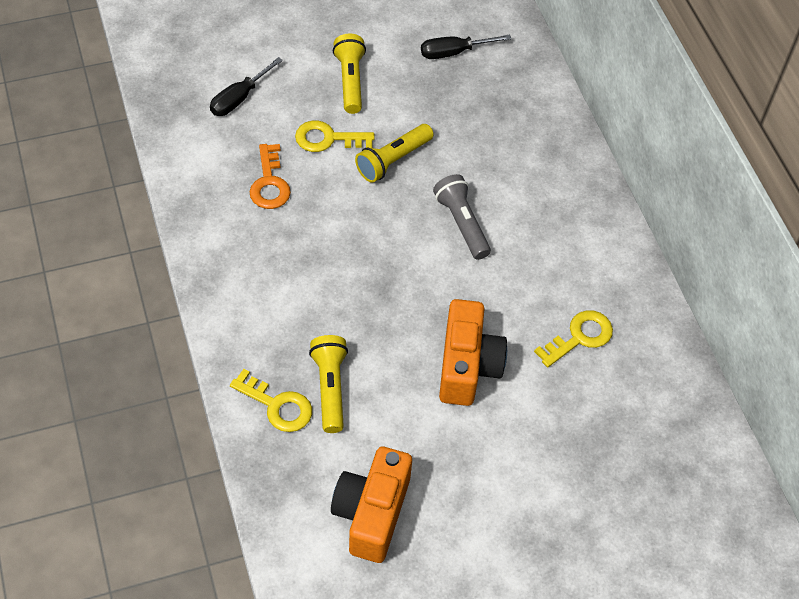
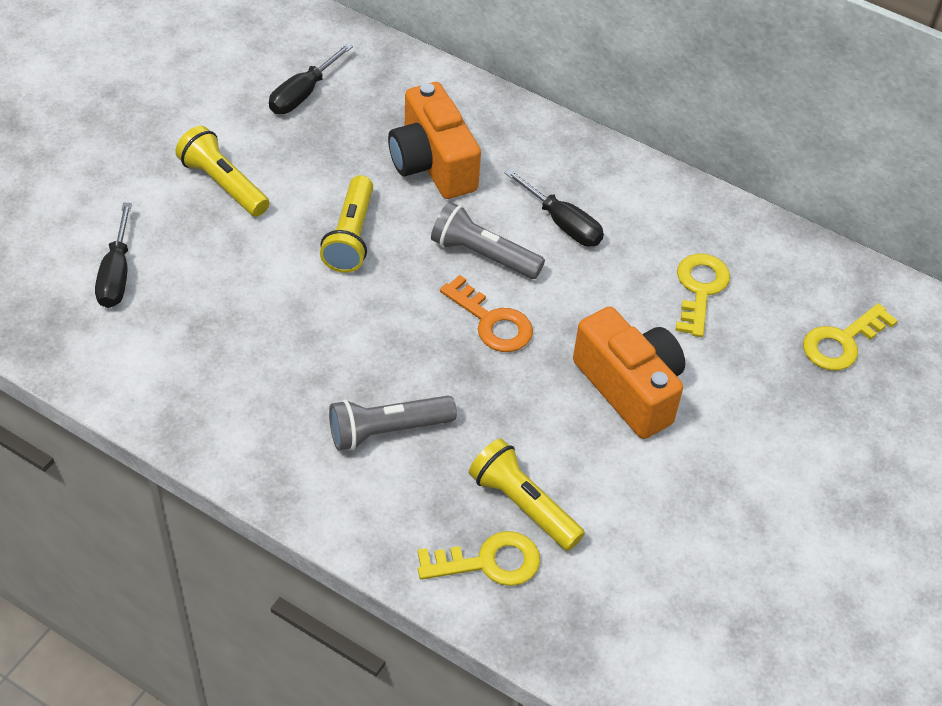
camera: 40 degrees left, 5 degrees down
(269, 183) = (243, 341): orange key -> orange key (492, 322)
(297, 290) = (387, 430): none -> grey flashlight
(328, 139) = (259, 256): yellow key -> yellow key (842, 342)
(371, 513) = (691, 597): orange camera -> orange camera (432, 164)
(533, 236) = (562, 223): none -> black screwdriver

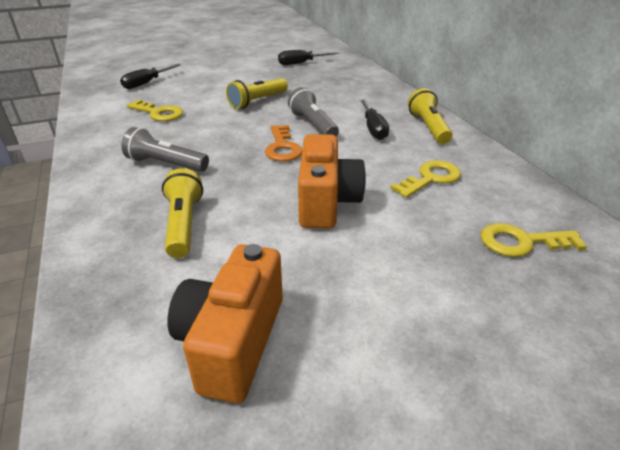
camera: 40 degrees right, 15 degrees down
(223, 184) = (229, 75): yellow flashlight -> yellow flashlight (428, 127)
(432, 164) = (330, 93): orange camera -> orange camera (233, 341)
(489, 562) = (122, 240): yellow key -> yellow key (159, 113)

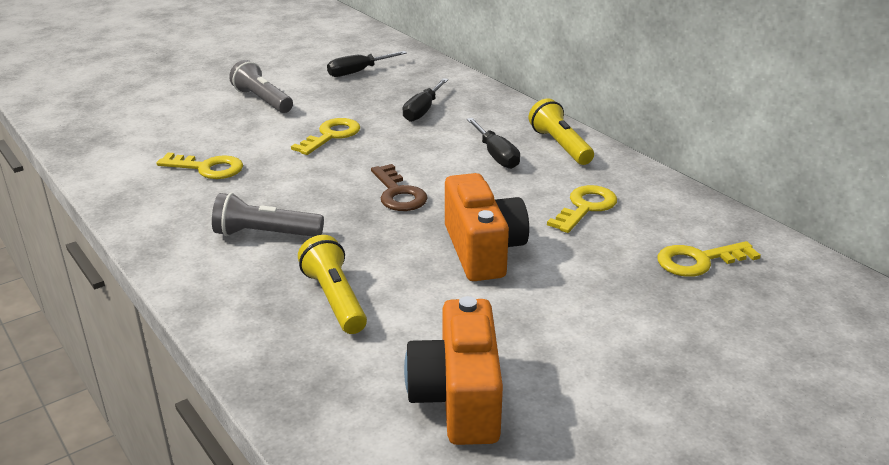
camera: 15 degrees left, 5 degrees down
(147, 83) = (157, 126): black screwdriver -> black screwdriver (423, 110)
(257, 101) = (331, 135): yellow flashlight -> yellow key
(282, 147) = (398, 194): orange key -> brown key
(313, 125) = (421, 160): grey flashlight -> grey flashlight (263, 100)

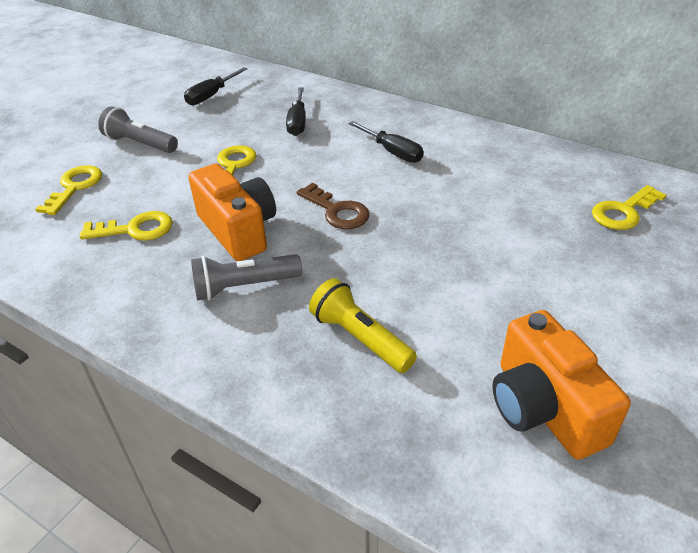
camera: 20 degrees left, 10 degrees up
(483, 250) = (451, 249): orange camera -> orange camera (238, 230)
(560, 146) = (438, 131): yellow flashlight -> none
(585, 207) = (502, 184): yellow key -> yellow key (75, 187)

